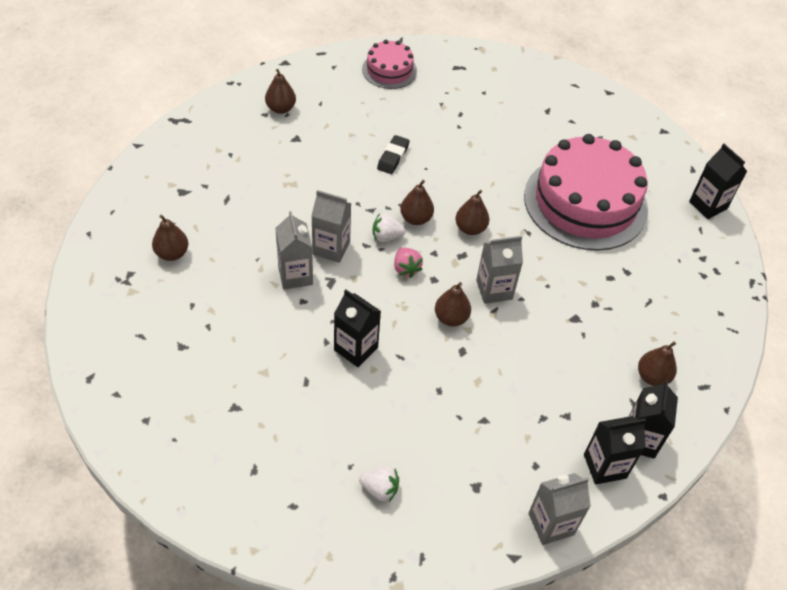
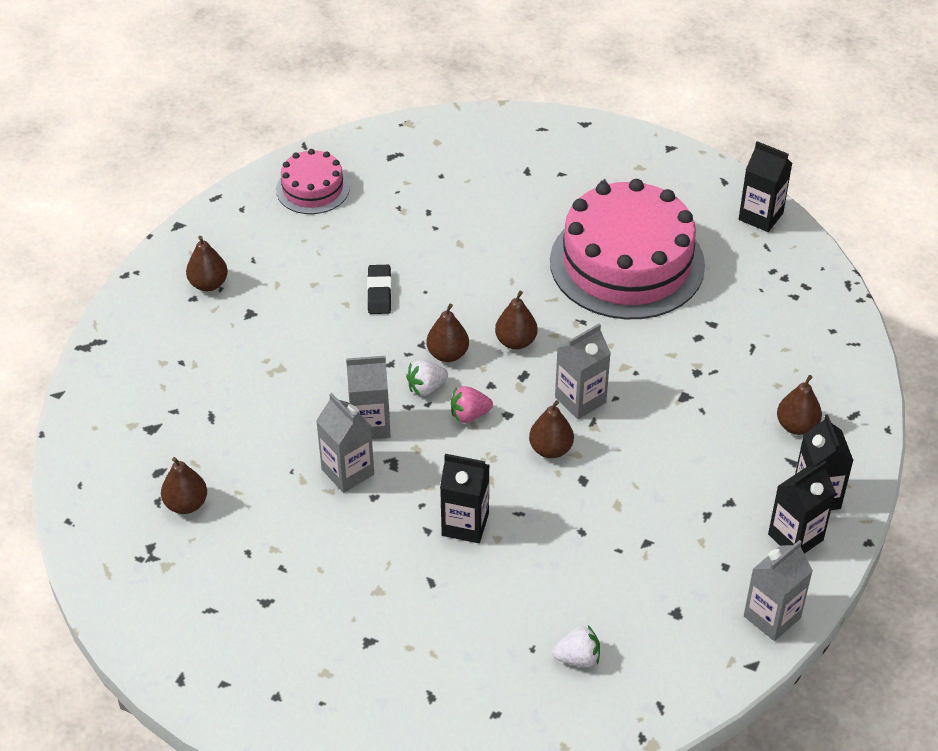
camera: 20 degrees left, 5 degrees down
(406, 269) = (469, 415): pink strawberry -> pink strawberry turned 120 degrees clockwise

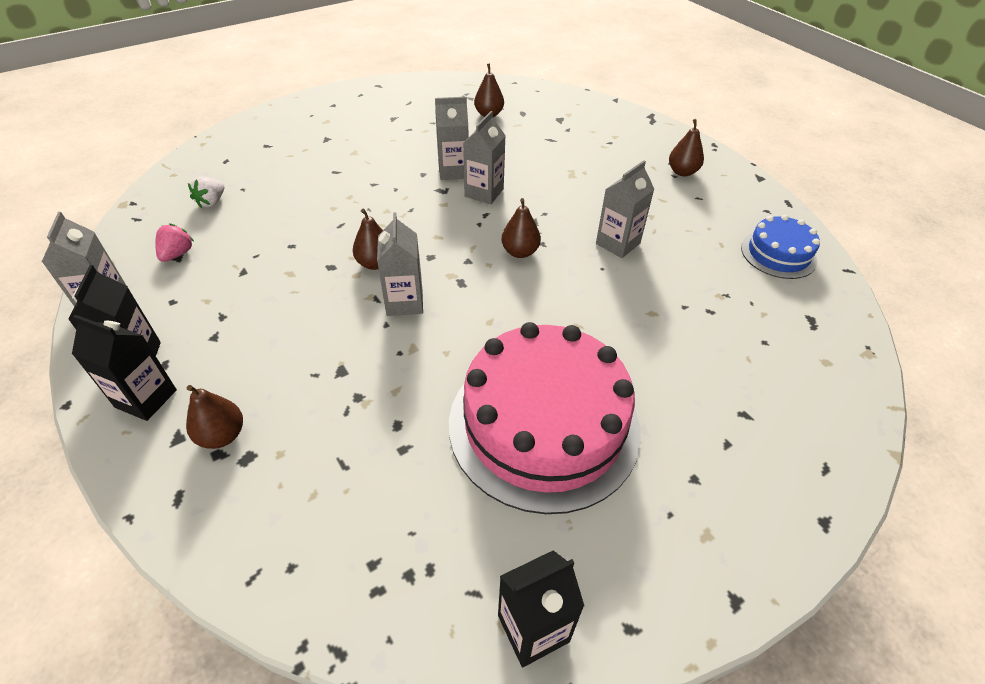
camera: 120 degrees right, 0 degrees up
(312, 189) = (778, 254): pink cake -> blue cake
(379, 293) = (618, 243): black eraser -> grey carton
(426, 388) = (495, 229): white strawberry -> none
(465, 524) = (359, 199): black carton -> none
(469, 415) = (449, 238): pink strawberry -> pink strawberry (177, 254)
(516, 342) = (501, 294): brown pear -> none

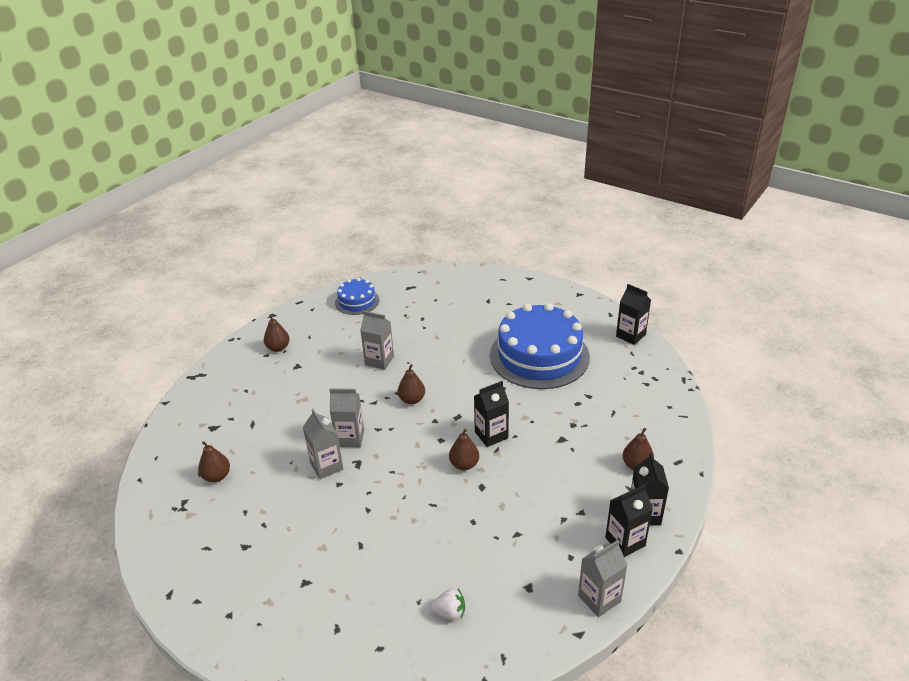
camera: 110 degrees left, 10 degrees down
(177, 254) = (525, 589): pink strawberry -> none
(404, 302) = (491, 435): grey carton -> black carton
(544, 425) = (539, 356): pink cake -> blue cake

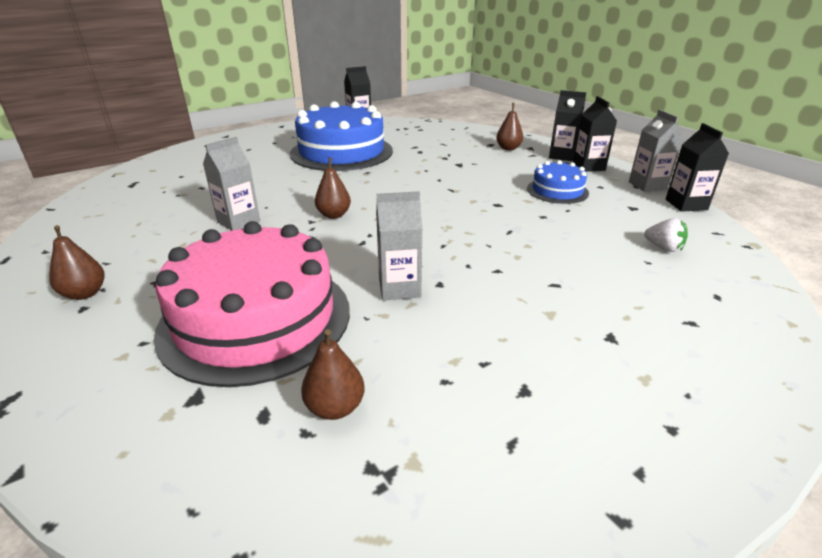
camera: 70 degrees left, 5 degrees down
(276, 419) = (256, 318): none -> pink cake
(350, 438) = (361, 263): grey carton -> none
(357, 301) = (95, 217): blue cake -> blue cake (557, 191)
(449, 612) = (663, 248): white strawberry -> white strawberry turned 105 degrees clockwise
(464, 464) = (461, 206): brown pear -> none
(491, 435) = (429, 188): black carton -> black carton (686, 204)

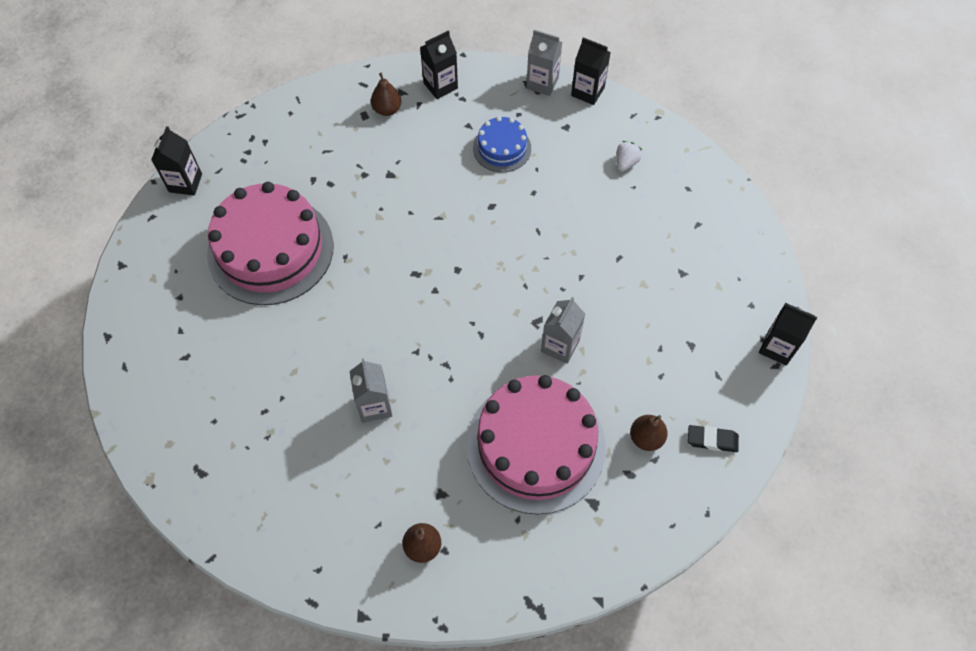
camera: 55 degrees left, 30 degrees up
(334, 215) = (418, 330): brown pear -> none
(341, 152) = (270, 250): blue cake -> pink cake
(392, 491) = (712, 440): none -> black eraser
(588, 166) = (478, 87): black carton -> black carton (777, 347)
(663, 248) = (626, 163): white strawberry -> white strawberry turned 45 degrees counterclockwise

